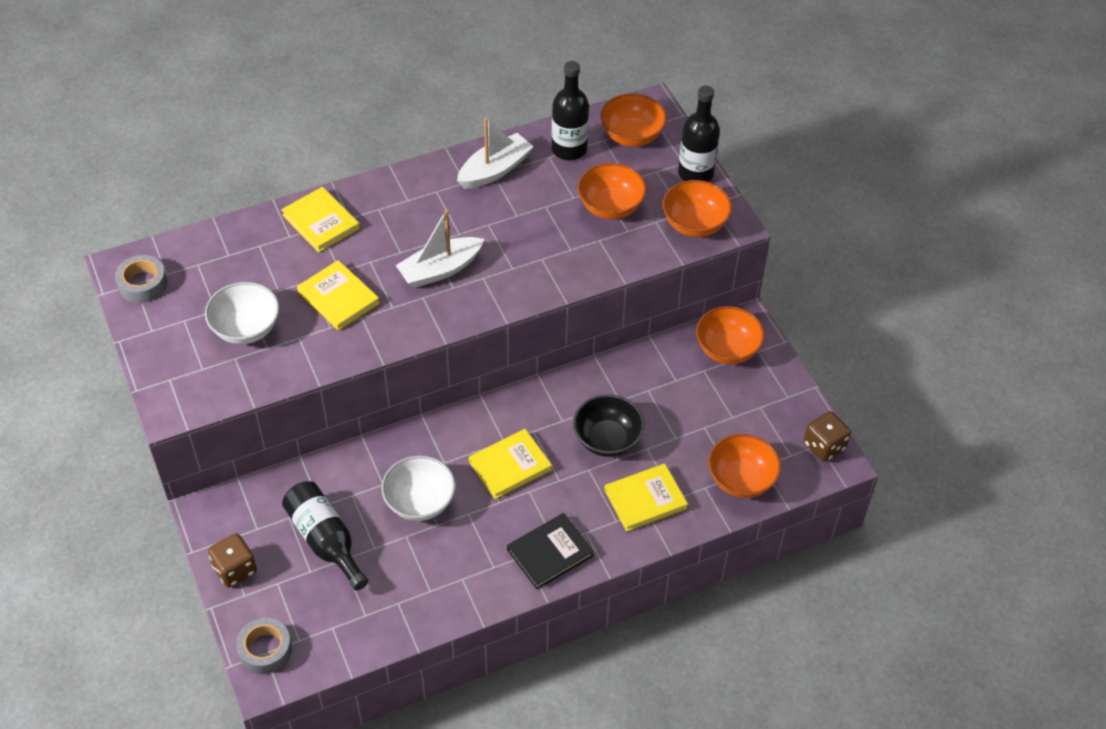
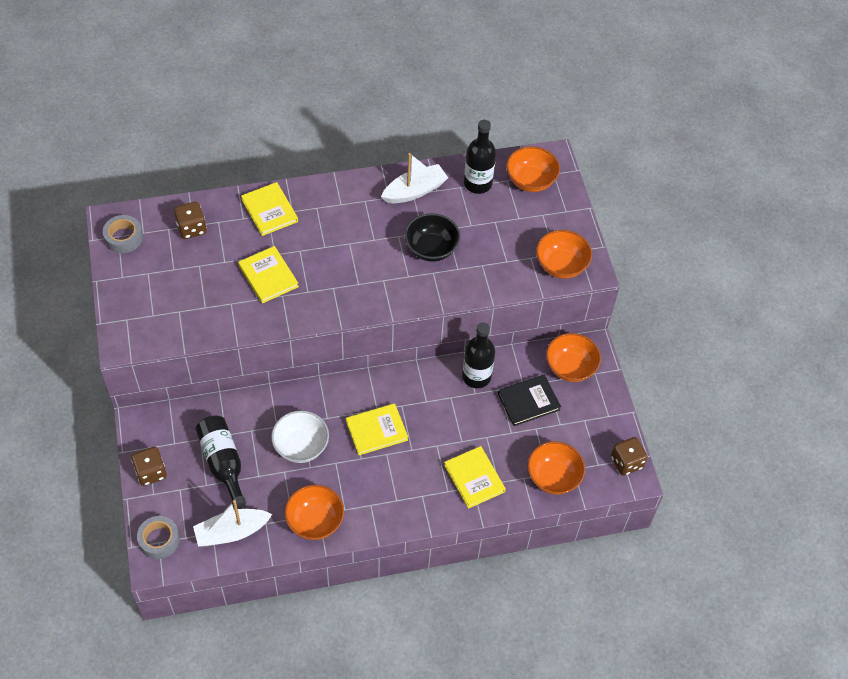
camera: 10 degrees right, 5 degrees up
(227, 259) = (191, 228): none -> brown dice
(246, 328) = (193, 288): white bowl -> none
(440, 270) = (352, 267): white boat -> white boat (232, 532)
(550, 553) = (390, 507): black book -> black book (528, 401)
(607, 439) = (457, 424): black bowl -> black bowl (431, 248)
(610, 206) = (498, 238): orange bowl -> orange bowl (315, 521)
(645, 499) = (474, 478): yellow book -> yellow book turned 75 degrees clockwise
(695, 173) = (573, 222): black bottle -> black bottle (476, 376)

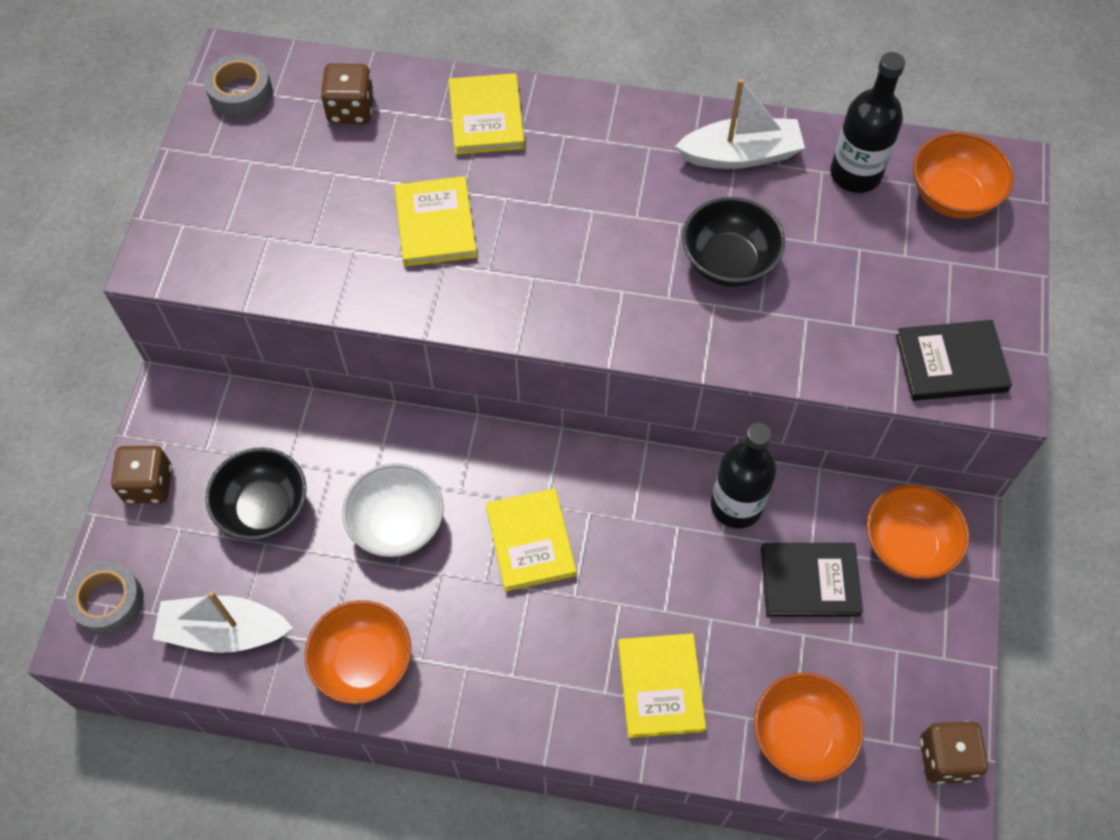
camera: 25 degrees right, 5 degrees up
(223, 463) = (264, 508): black bottle -> black bowl
(376, 430) = (530, 541): yellow book -> yellow book turned 75 degrees clockwise
(561, 265) = (950, 363): orange bowl -> black book

